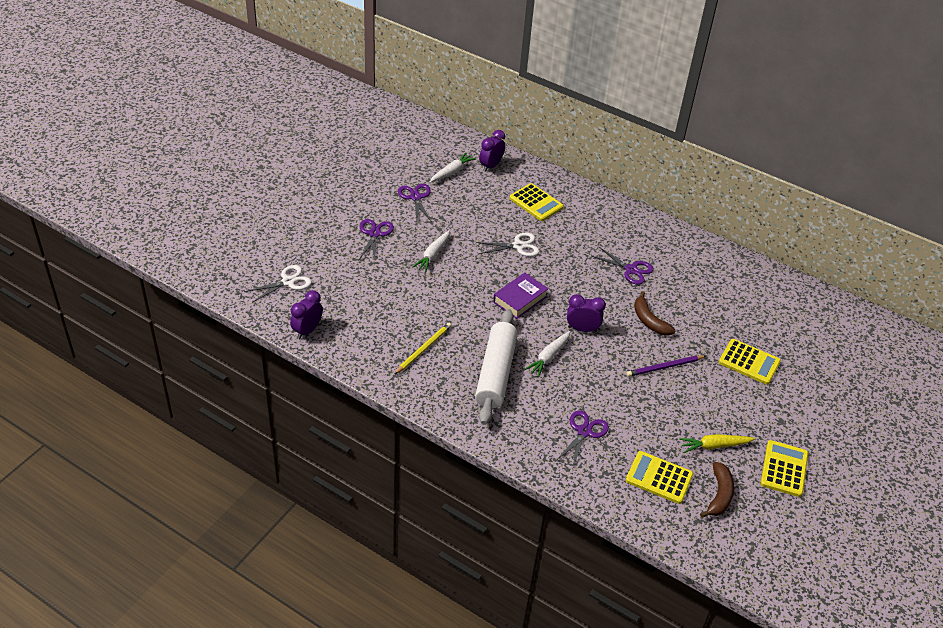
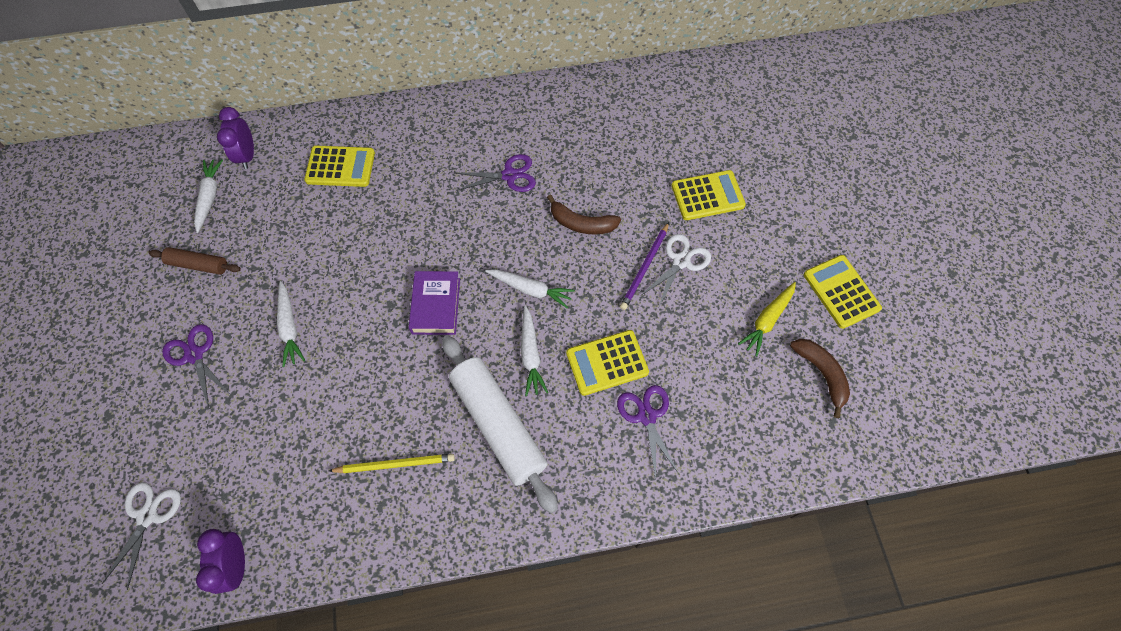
camera: 40 degrees left, 20 degrees up
(415, 197) = (198, 265): purple scissors -> brown rolling pin
(424, 349) = (395, 464): yellow pencil -> yellow pencil turned 90 degrees clockwise
(518, 246) = (372, 238): white scissors -> white scissors (681, 261)
(582, 329) = (530, 289): purple clock -> white carrot
(659, 478) = (758, 405): yellow calculator -> yellow calculator (607, 363)

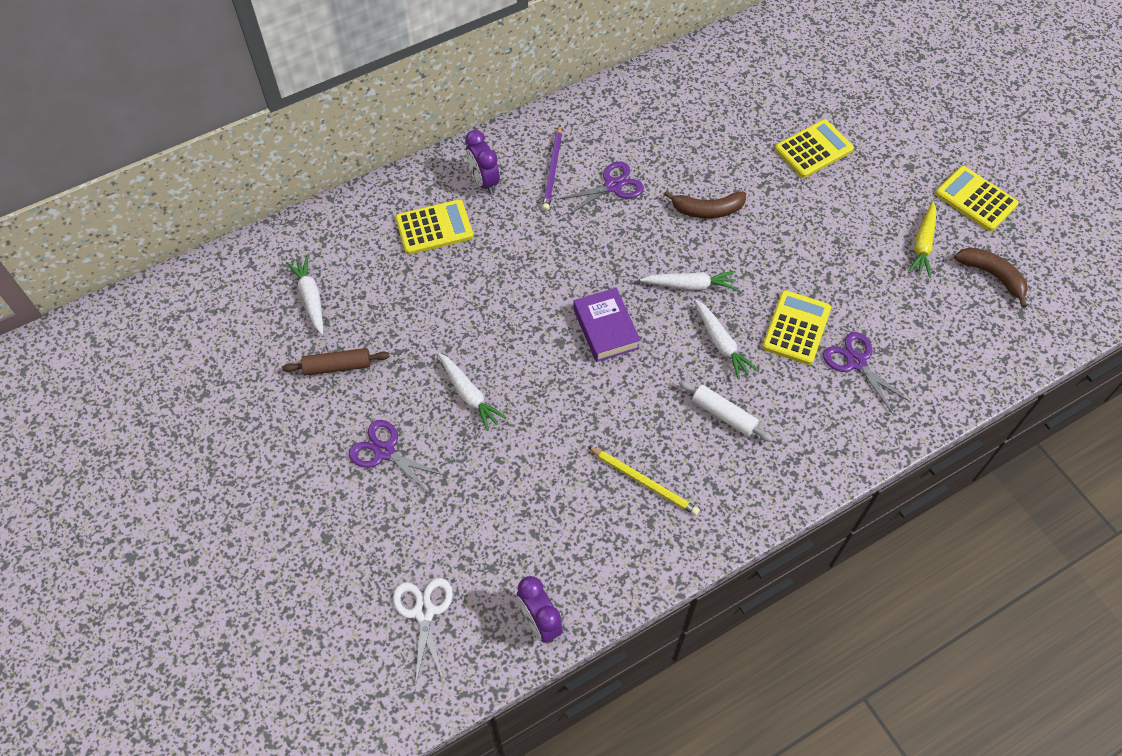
camera: 20 degrees left, 5 degrees down
(247, 156) = (328, 245): purple clock -> purple clock (484, 181)
(395, 464) = (644, 482): yellow pencil -> yellow pencil turned 60 degrees clockwise
(498, 424) = (723, 414): white rolling pin -> white rolling pin, size x0.51
(607, 363) = (796, 328): yellow calculator -> yellow calculator turned 150 degrees clockwise
(644, 267) = (788, 232): purple pencil -> purple pencil (552, 170)
(681, 261) = (818, 216): white scissors -> none

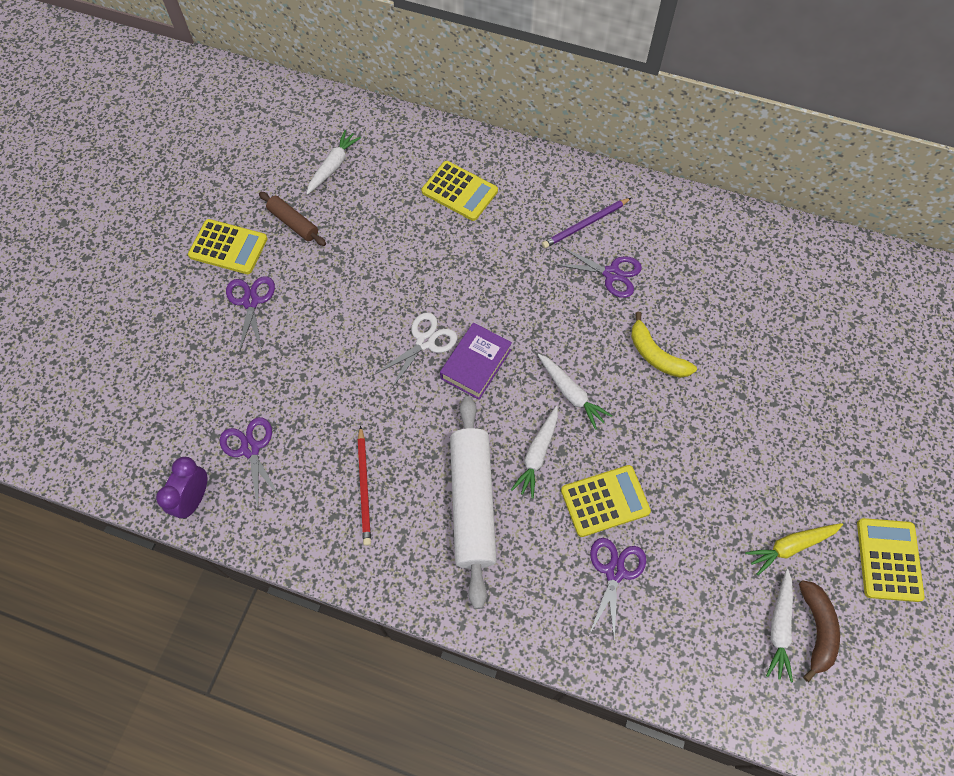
camera: 50 degrees right, 5 degrees up
(424, 612) = (147, 419): white scissors -> white scissors (425, 342)
(469, 395) = (339, 318): white carrot -> white carrot (779, 627)
(484, 181) = (530, 190): purple clock -> none
(531, 545) = (250, 449): none -> purple scissors
(644, 482) = (364, 487): yellow pencil -> red pencil
(707, 210) = (656, 355): brown banana -> yellow banana
(723, 414) = (473, 502): white rolling pin -> white rolling pin, size x1.96
(813, 149) = (801, 390): yellow calculator -> yellow calculator (228, 247)

